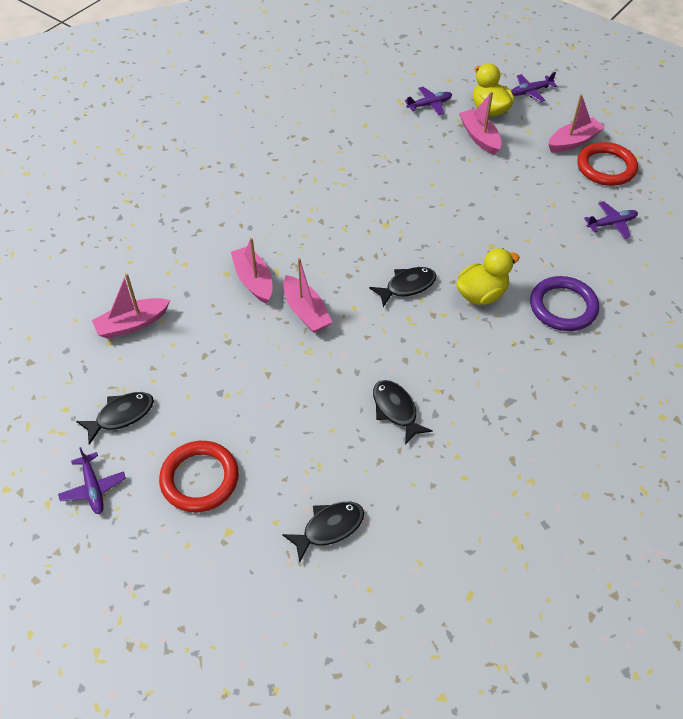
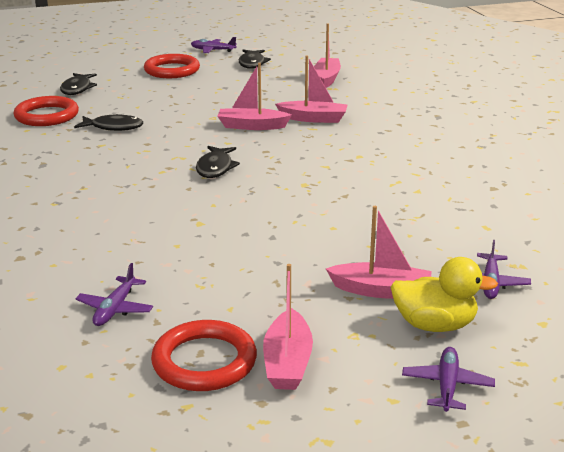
camera: 125 degrees right, 25 degrees down
(420, 490) = (47, 116): none -> red ring
(481, 294) = (153, 194): yellow duck -> none
(563, 307) = (73, 224): purple ring -> none

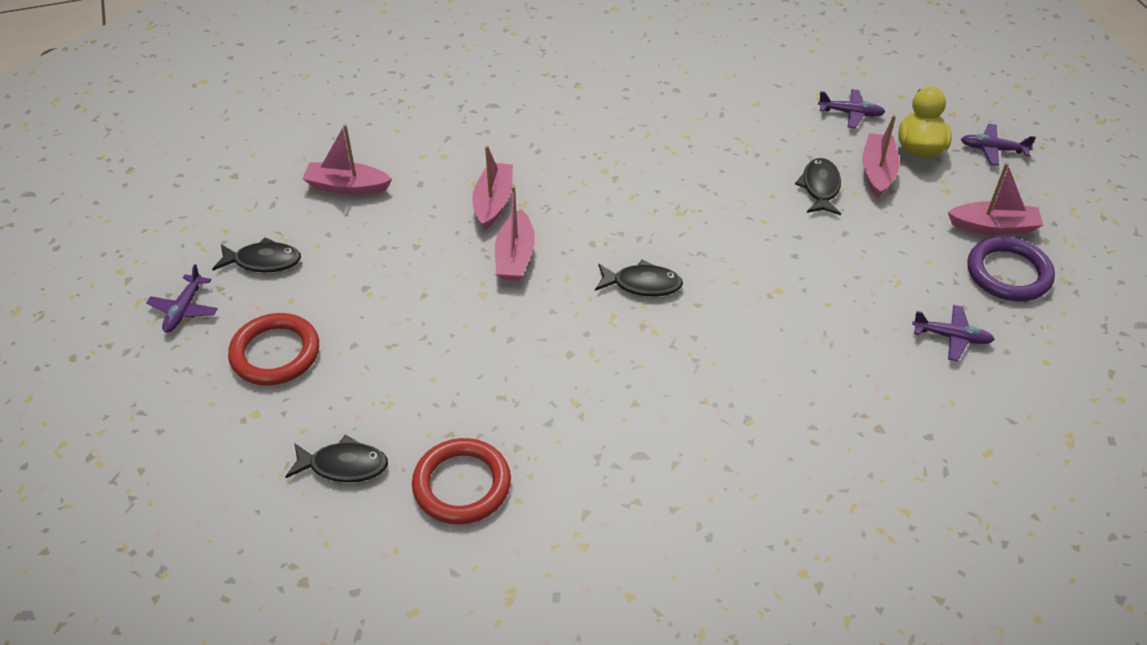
camera: 90 degrees left, 20 degrees up
(113, 127) = (513, 396): black fish -> black fish (820, 188)
(204, 361) = (1008, 273): red ring -> purple ring

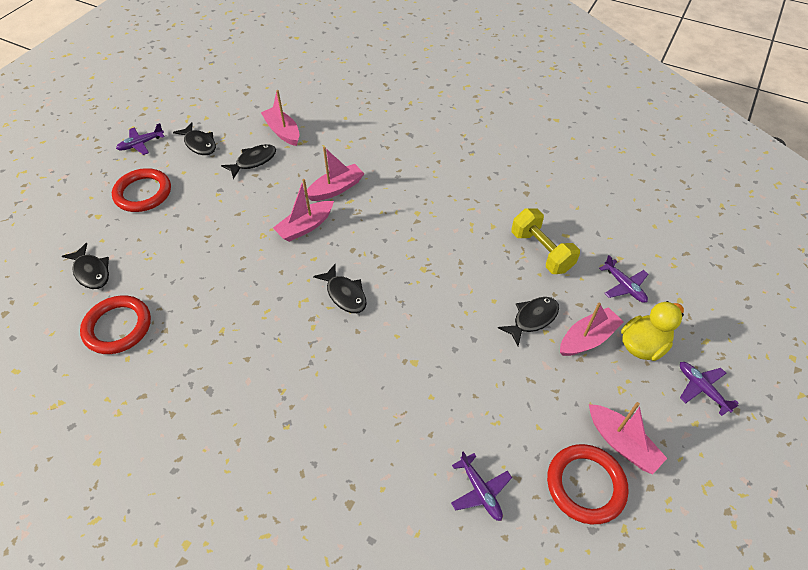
camera: 45 degrees right, 5 degrees up
(360, 236) = (253, 161): none -> black fish
(755, 130) = (541, 251): none -> yellow dumbbell
(1008, 273) = (585, 485): purple ring -> red ring

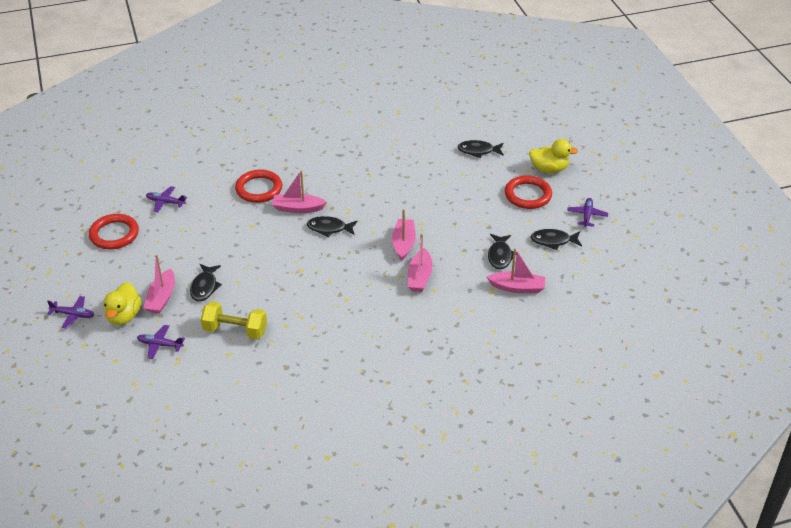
camera: 135 degrees right, 10 degrees down
(83, 203) = (549, 169): none -> yellow duck
(118, 327) = (422, 144): red ring -> red ring (259, 189)
(621, 443) = (106, 261): pink boat -> pink boat (298, 208)

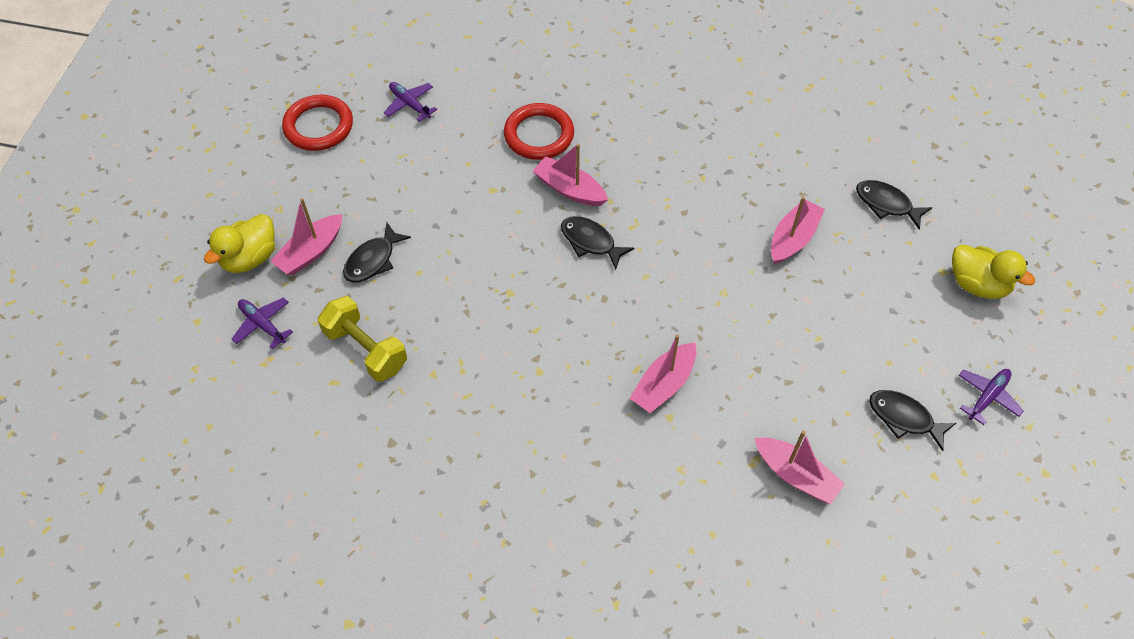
camera: 30 degrees right, 15 degrees up
(73, 315) = (195, 227): purple plane -> none
(403, 244) = (676, 316): pink boat -> pink boat (793, 238)
(500, 256) = (804, 405): black fish -> none
(528, 195) = (915, 316): red ring -> none

